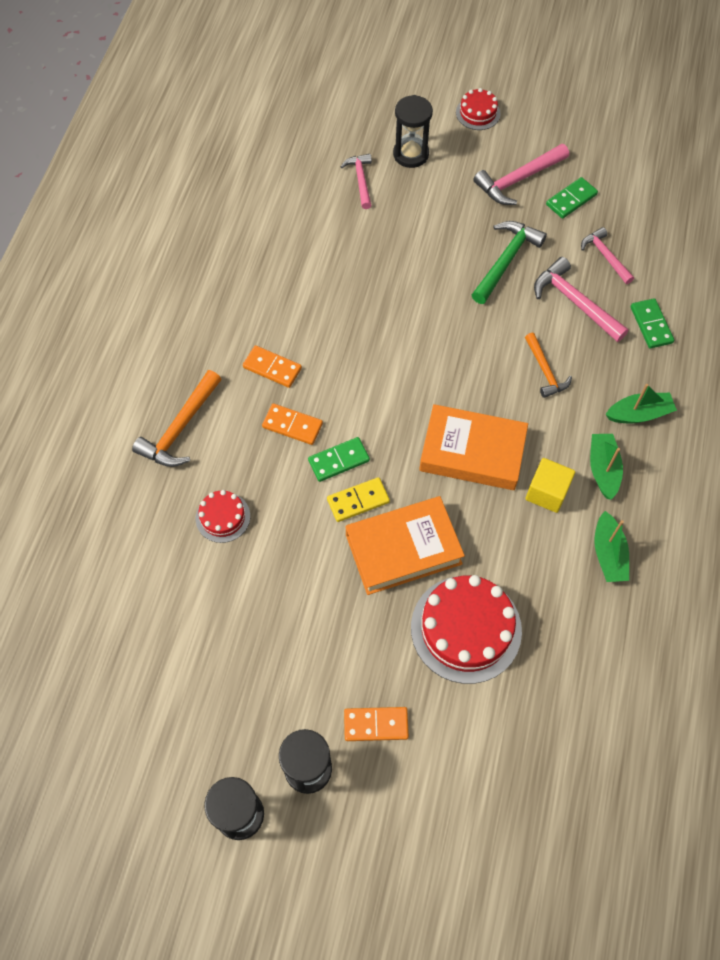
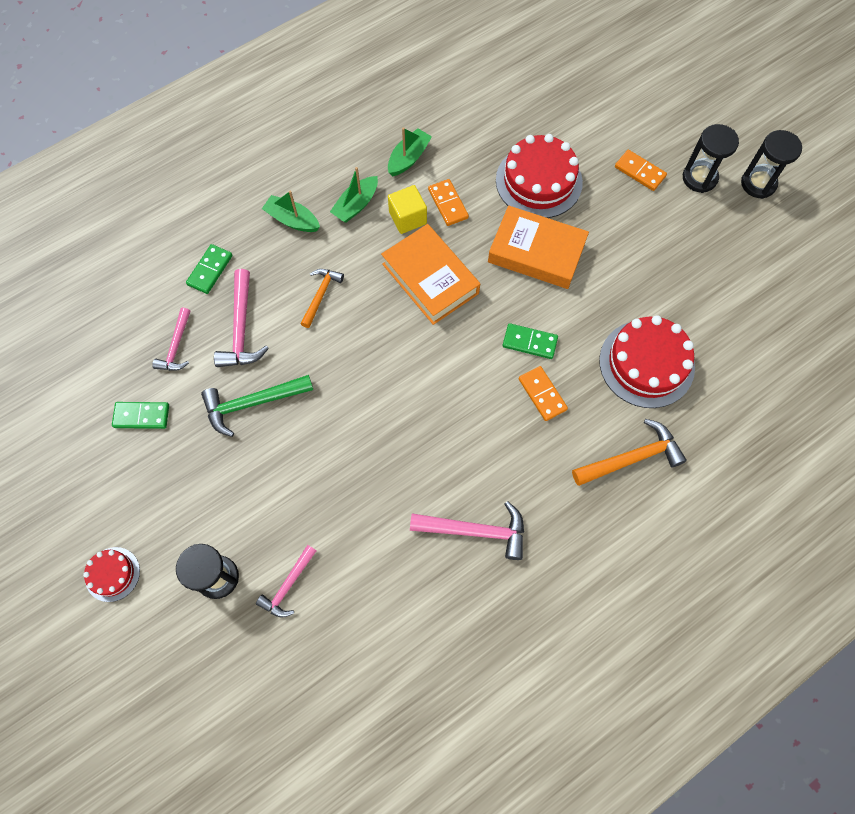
camera: 140 degrees left, 5 degrees up
(223, 517) = (646, 363): red cake -> red cake, size x1.93
(272, 368) = (520, 454): orange domino -> orange domino (448, 204)
(358, 501) = (540, 304): yellow domino -> none
(518, 180) = (160, 471): pink hammer -> pink hammer (476, 531)

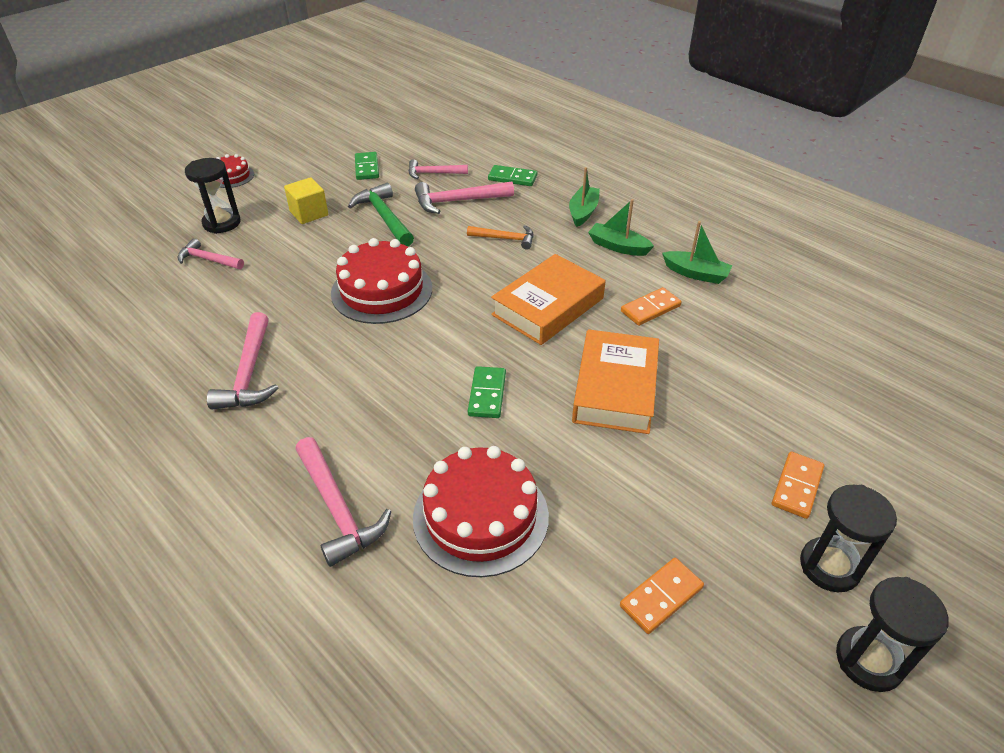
camera: 80 degrees right, 25 degrees down
(407, 218) = (618, 282): yellow cube -> yellow cube (309, 213)
(539, 181) = (722, 381): red cake -> red cake (382, 290)
(542, 394) = (419, 412): orange domino -> orange domino (661, 597)
(632, 458) = (338, 509): orange hammer -> pink hammer

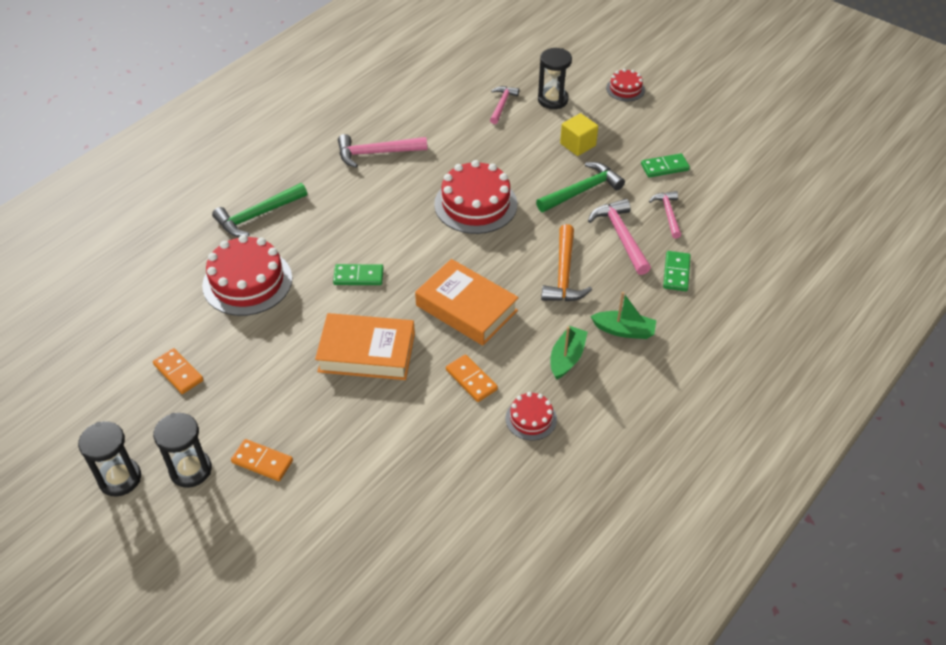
camera: 85 degrees right, 5 degrees up
(338, 509) = (257, 216): pink hammer -> green hammer
(505, 239) = (564, 274): orange hammer -> orange hammer, size x1.54
(696, 274) = (531, 419): green boat -> red cake

